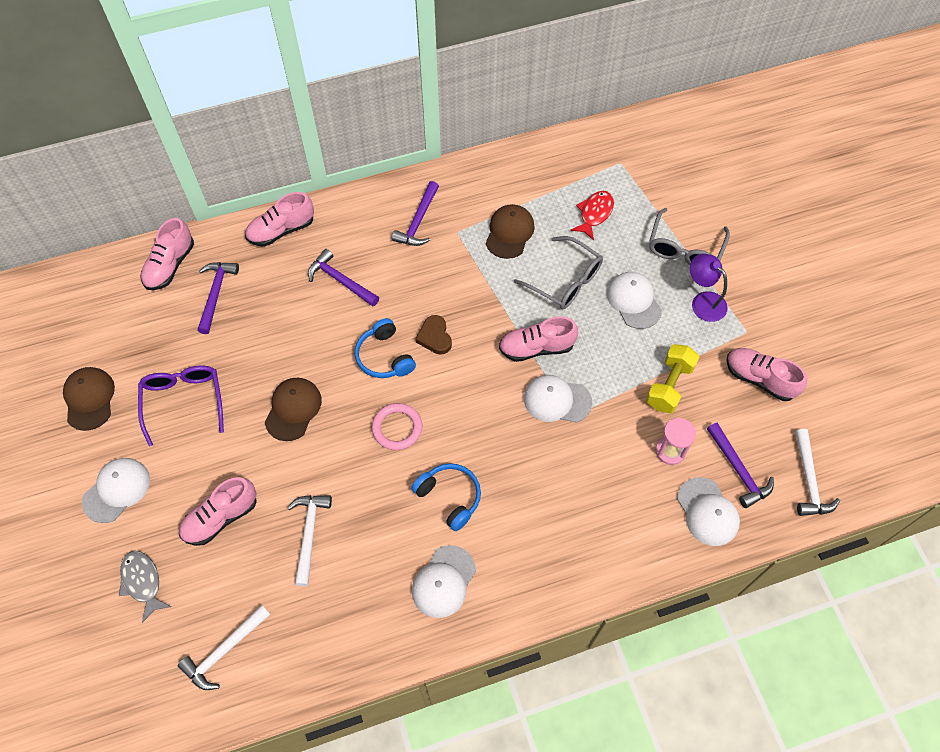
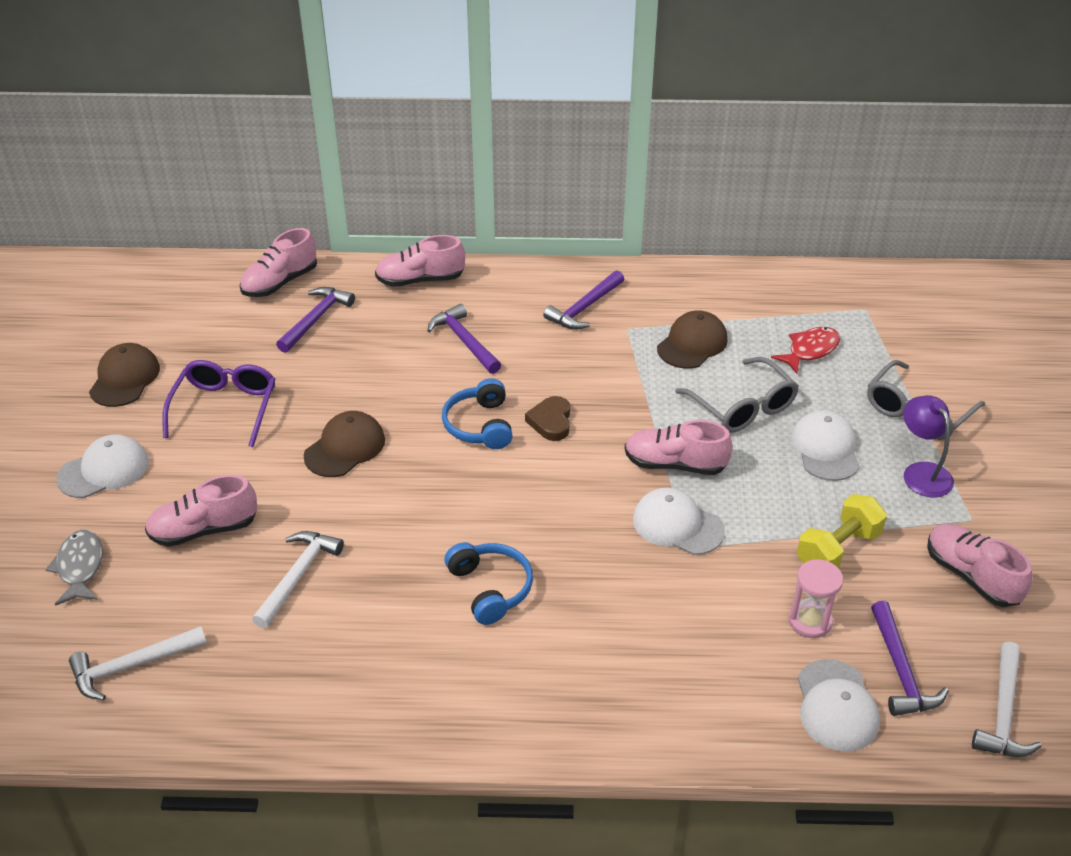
camera: 20 degrees right, 20 degrees down
(397, 428) = (460, 499): pink ring -> none
(443, 581) = (438, 677): white cap -> none

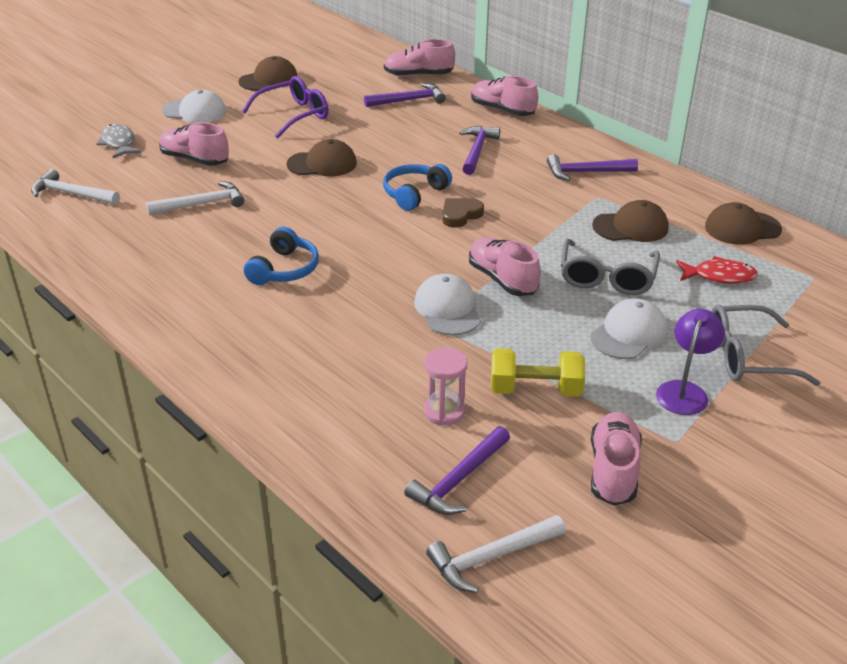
camera: 45 degrees right, 5 degrees down
(80, 567) = (119, 143): grey fish -> grey fish turned 60 degrees counterclockwise
(765, 292) = (742, 228): none -> brown cap
(836, 706) = (380, 464): white cap -> none

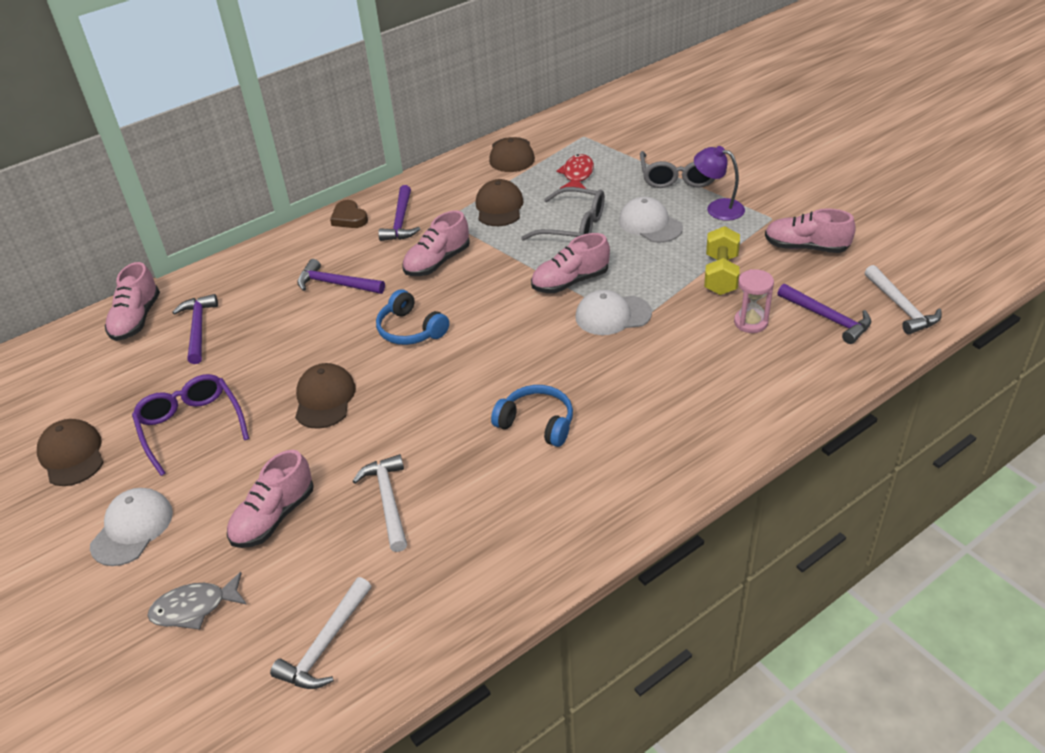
camera: 80 degrees left, 5 degrees up
(460, 215) = (458, 301): brown heart -> brown heart (349, 218)
(502, 110) = (255, 262): pink shoe -> pink shoe (437, 262)

